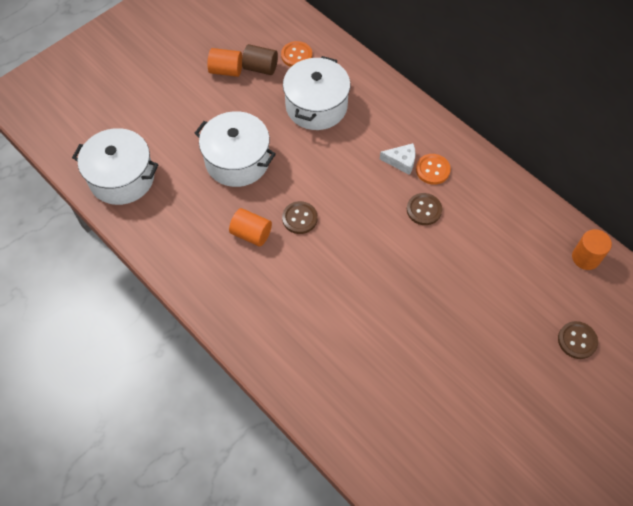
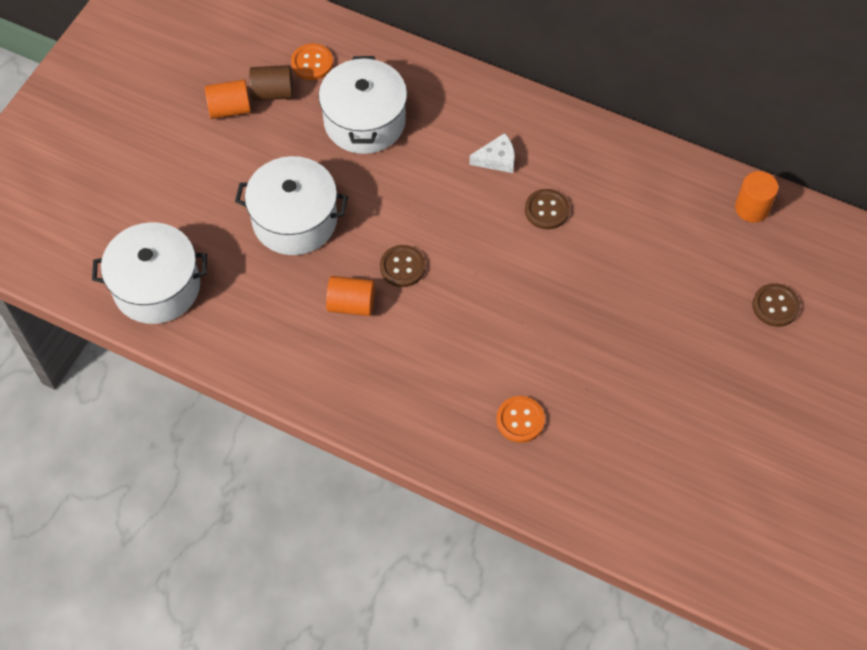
camera: 20 degrees left, 0 degrees up
(432, 170) = (538, 158): orange button -> orange button (520, 420)

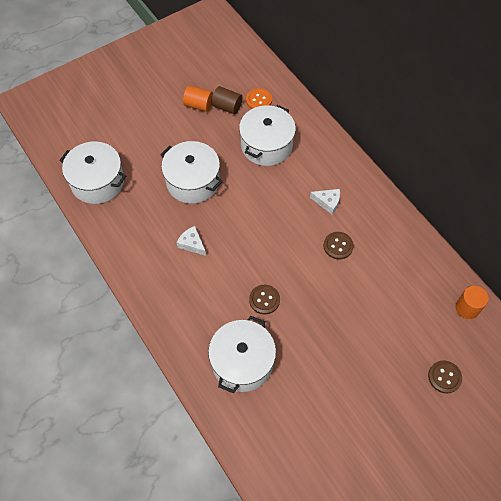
camera: 30 degrees right, 0 degrees up
(351, 304) = (192, 244): orange cylinder -> white cheese
(402, 267) = (234, 237): brown button -> brown button (264, 300)
(520, 420) = (242, 362): orange button -> white pot

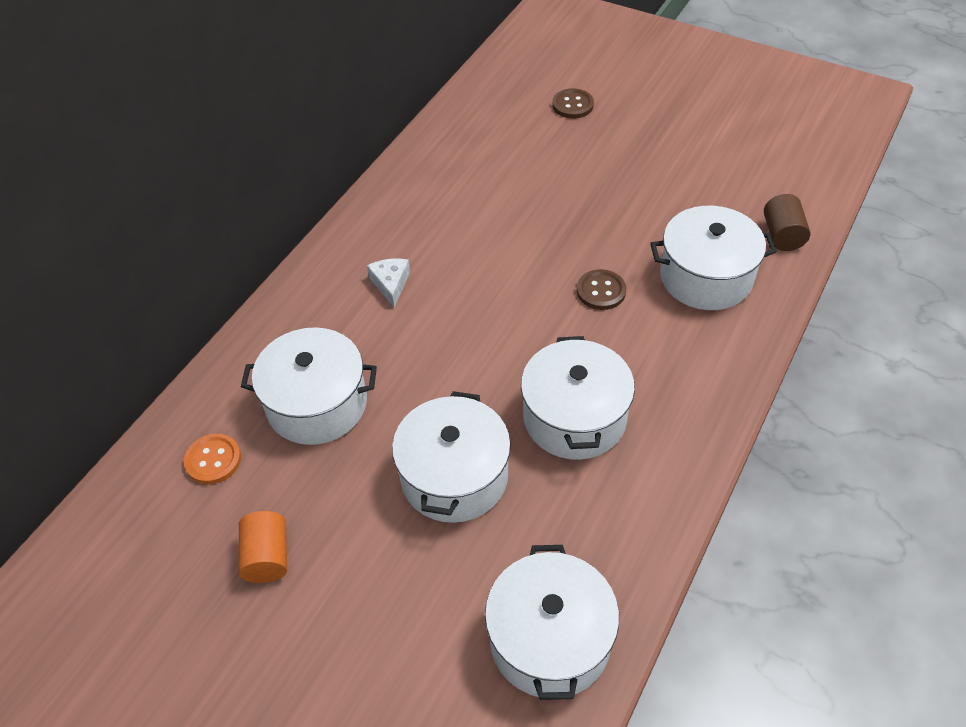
camera: 115 degrees left, 10 degrees down
(192, 244) = (574, 417): white cheese -> white pot
(227, 107) = (251, 505): brown cylinder -> brown cylinder (782, 235)
(338, 246) = (460, 247): brown button -> none
(467, 308) = (469, 111): orange cylinder -> none

